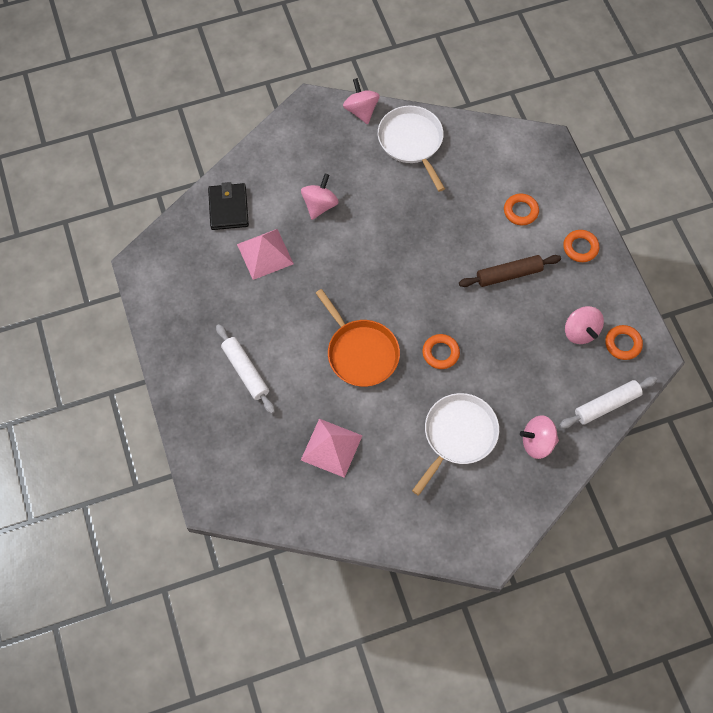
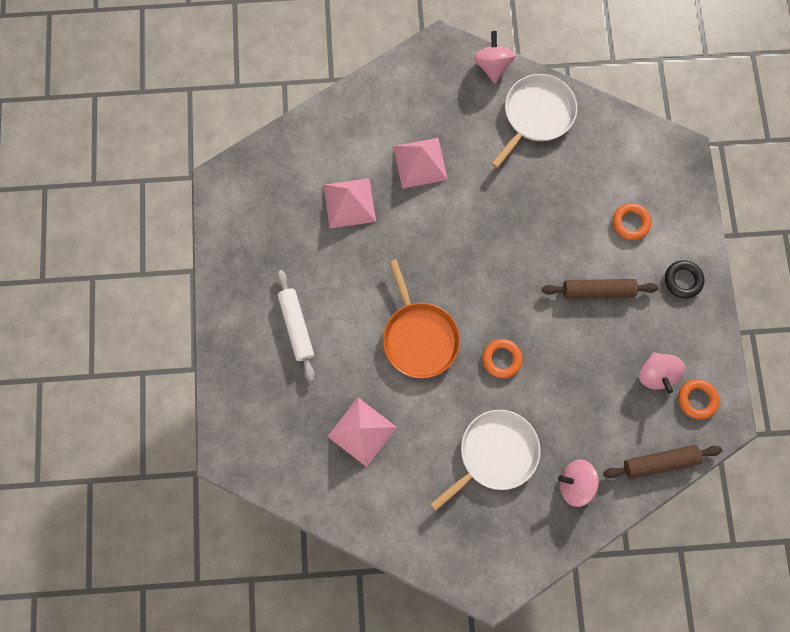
camera: 15 degrees right, 10 degrees up
(228, 208) = (325, 143): black wallet -> none
(320, 205) = (420, 163): pink spinning top -> pink pyramid
(411, 142) = (536, 115): white pan -> white pan turned 45 degrees clockwise
(580, 248) = (682, 280): orange ring -> black ring
(606, 405) = (659, 462): white rolling pin -> brown rolling pin

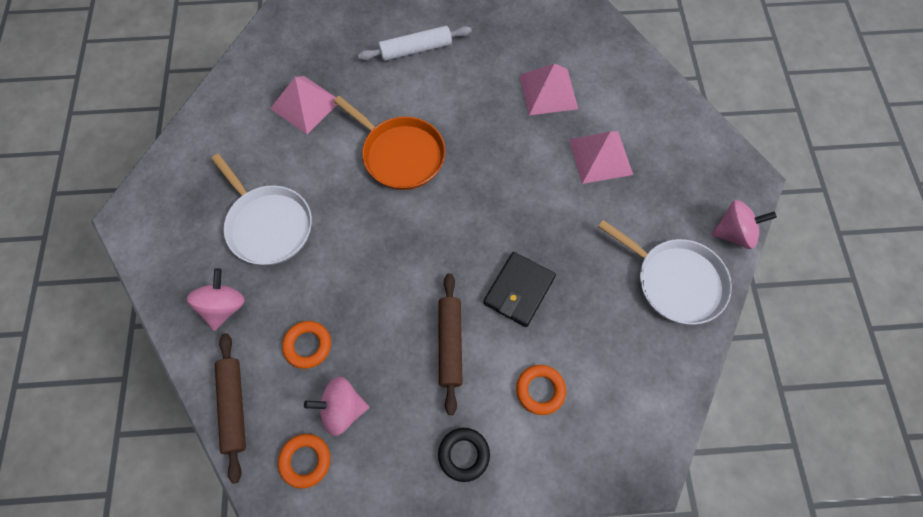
camera: 90 degrees right, 10 degrees down
(419, 337) = (400, 154): orange pan -> orange pan turned 120 degrees counterclockwise
(501, 359) = (371, 234): orange ring -> orange ring (307, 345)
(549, 236) = (519, 290): none -> black wallet

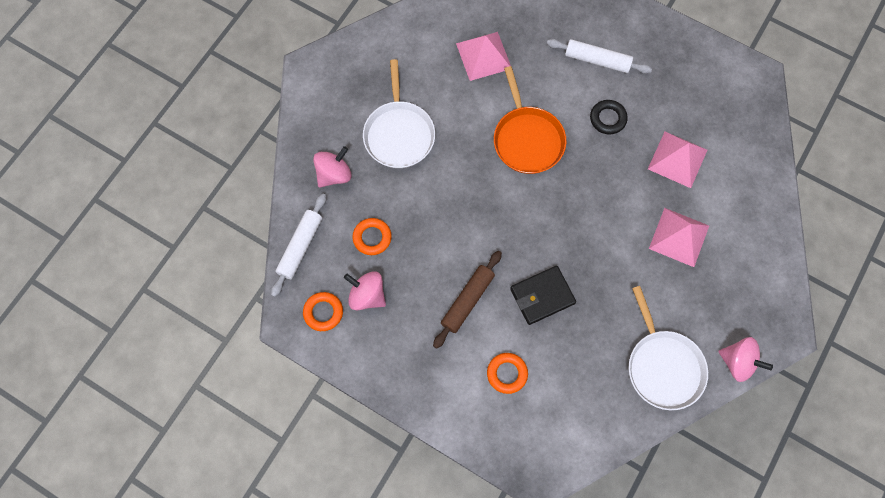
camera: 35 degrees right, 5 degrees up
(234, 407) = (300, 247): brown rolling pin -> white rolling pin
(463, 455) = (426, 379): black ring -> black ring (607, 119)

